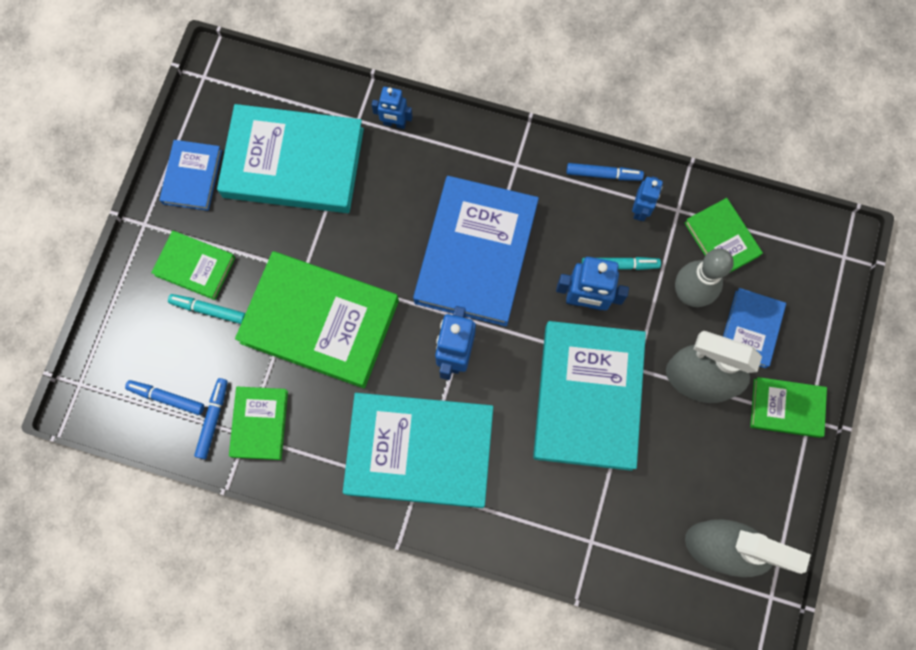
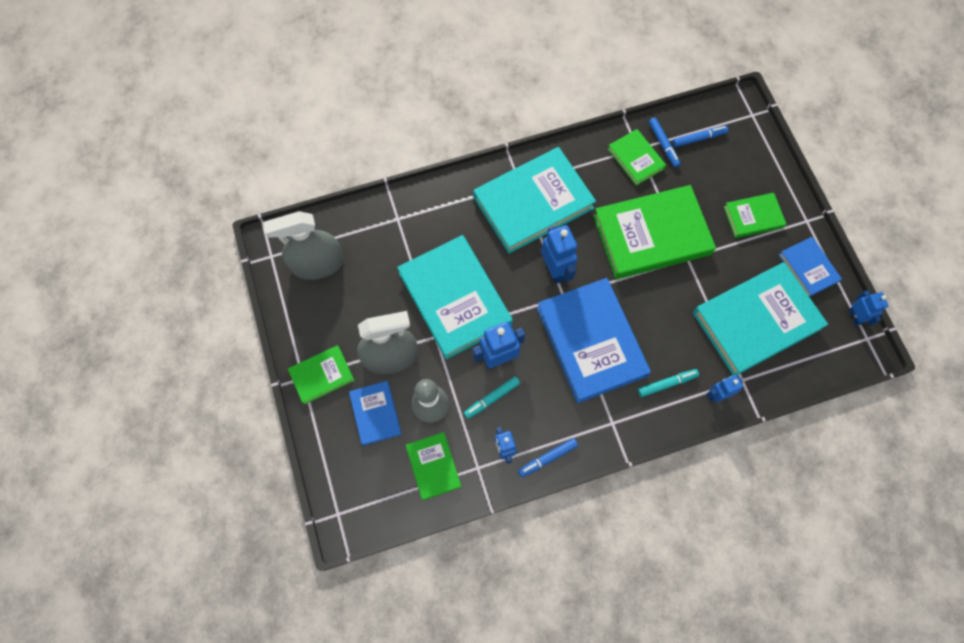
camera: 145 degrees right, 5 degrees down
(194, 102) = (855, 316): none -> blue robot
(208, 310) = (721, 198): turquoise marker -> turquoise marker (667, 384)
(721, 239) = (433, 466): green book -> green book turned 45 degrees clockwise

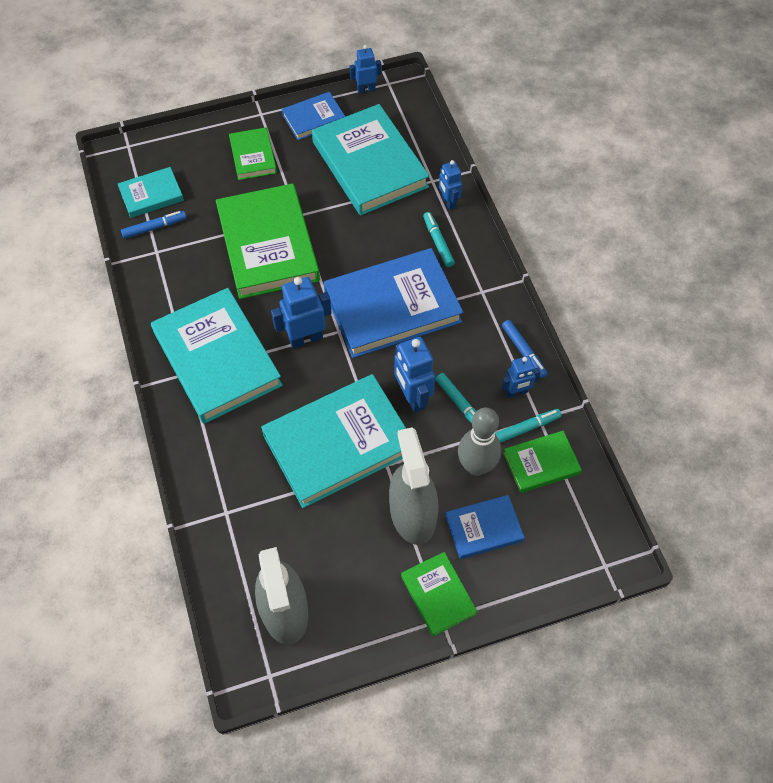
camera: 90 degrees left, 10 degrees down
(468, 455) = (526, 428): none -> turquoise marker
(635, 159) = (170, 255): green book -> none
(698, 138) = (151, 195): blue marker -> turquoise book

